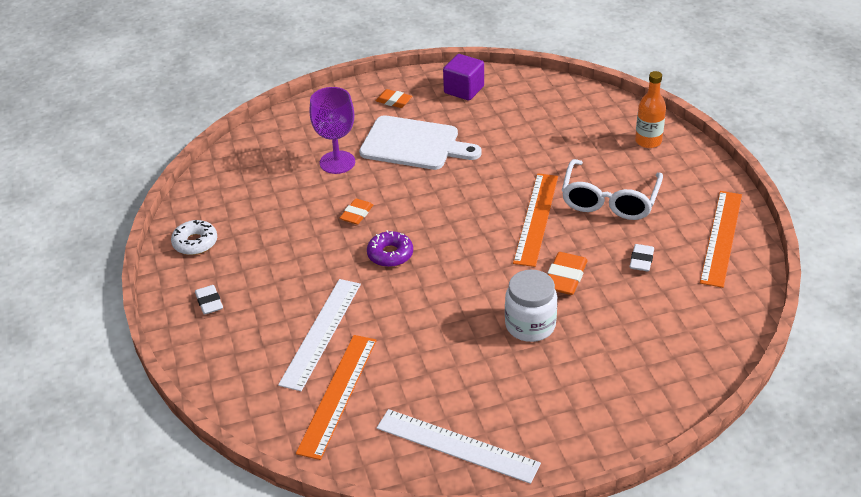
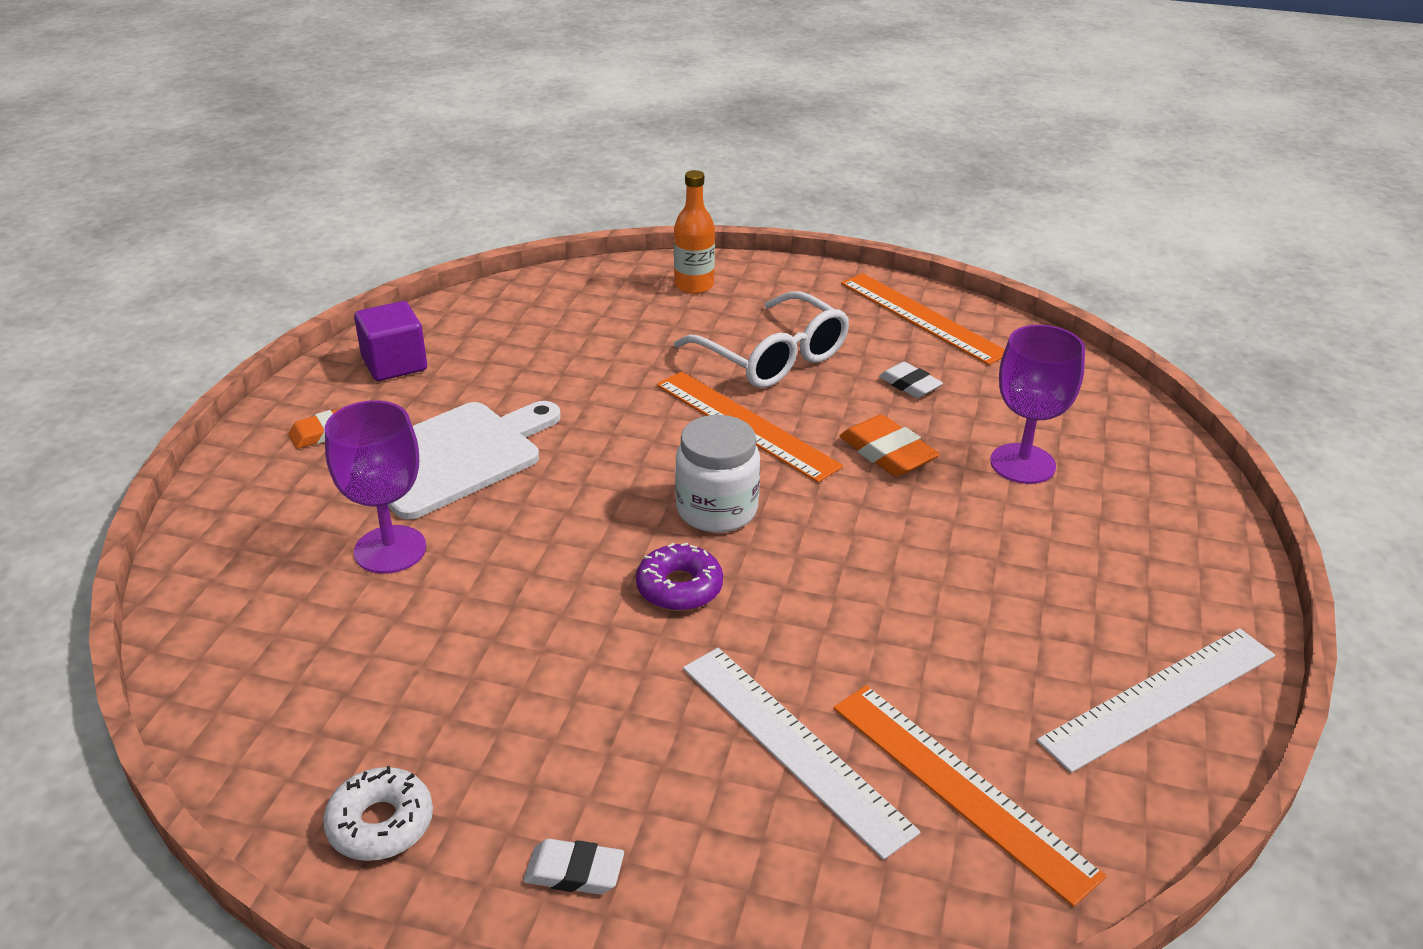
camera: 60 degrees left, 5 degrees down
(357, 214) = (544, 582): orange eraser -> none
(530, 325) = (957, 522): white jar -> white jar (716, 510)
(610, 332) = (1022, 464): none -> purple goblet

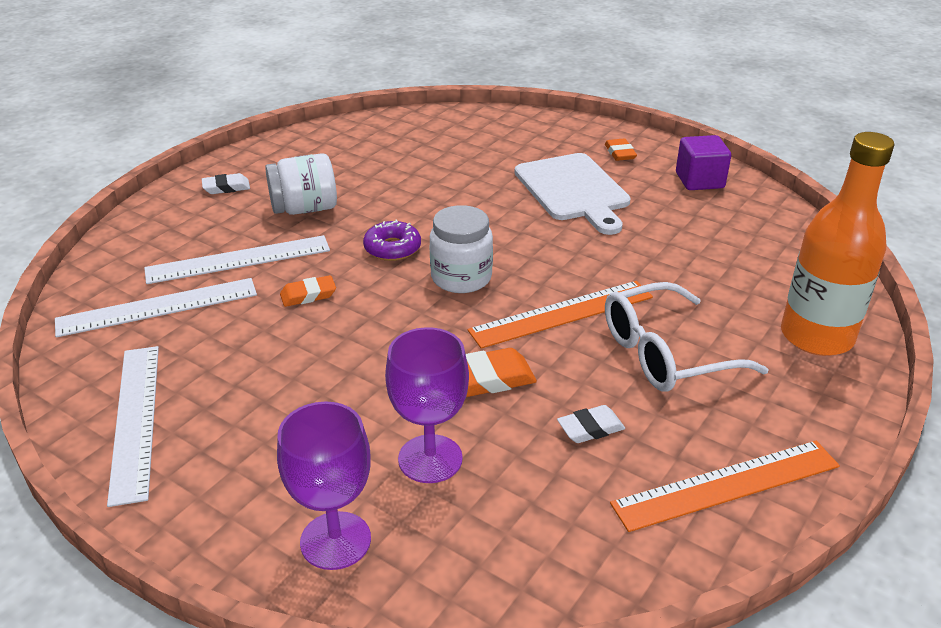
camera: 110 degrees right, 0 degrees up
(380, 824) = (296, 149): white donut -> none
(390, 550) = (489, 164): purple goblet -> purple goblet (335, 540)
(574, 872) = (226, 187): white eraser -> white eraser turned 45 degrees clockwise
(609, 723) = (304, 209): none -> white jar
(694, 285) = (816, 336): orange bottle -> orange bottle, size x1.75
(833, 634) = (308, 295): none -> orange eraser
(960, 788) = (157, 307): orange ruler -> white ruler

